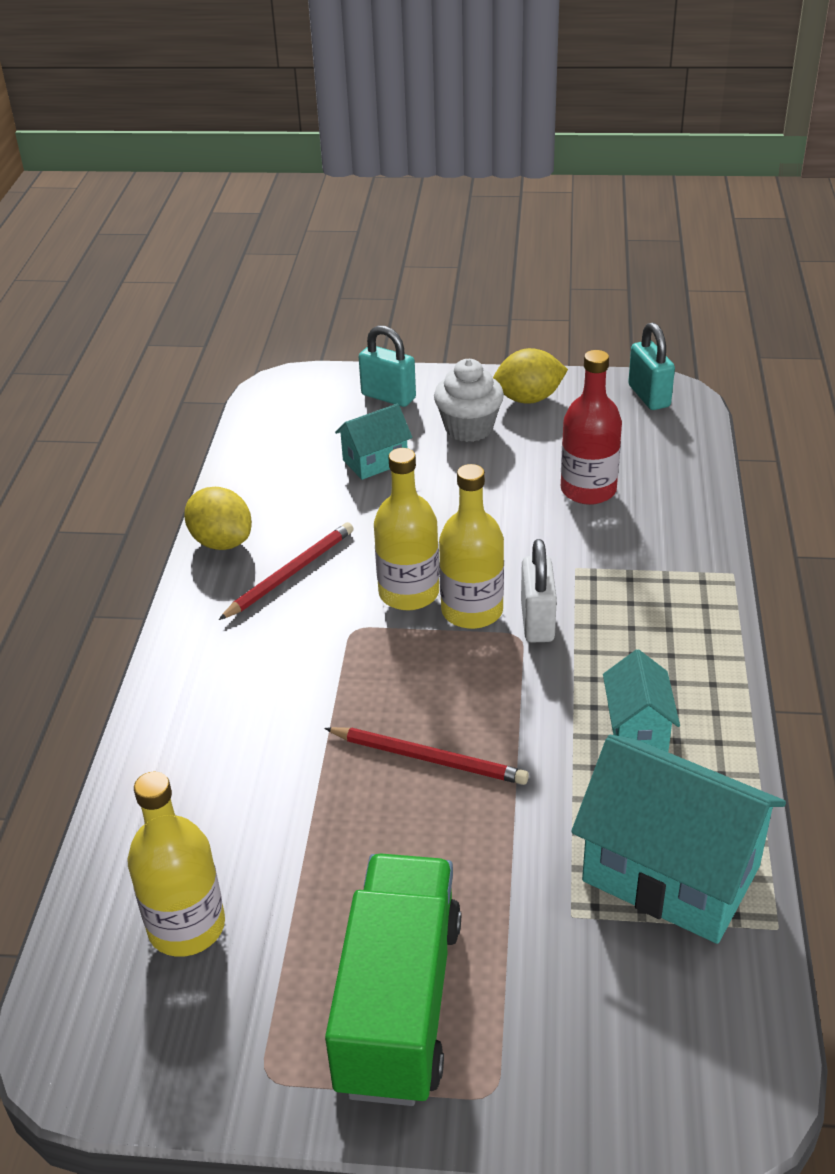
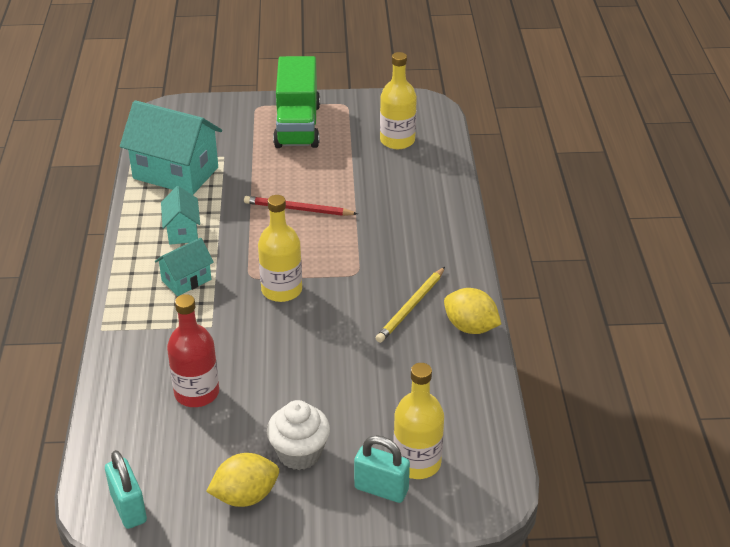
camera: 170 degrees right, 0 degrees up
(290, 573) = (411, 307): red pencil -> yellow pencil
(375, 461) = (375, 410): turquoise house -> turquoise house (186, 280)
(409, 593) = (325, 299): yellow bottle -> yellow bottle (417, 462)
(537, 621) = (238, 286): white padlock -> none

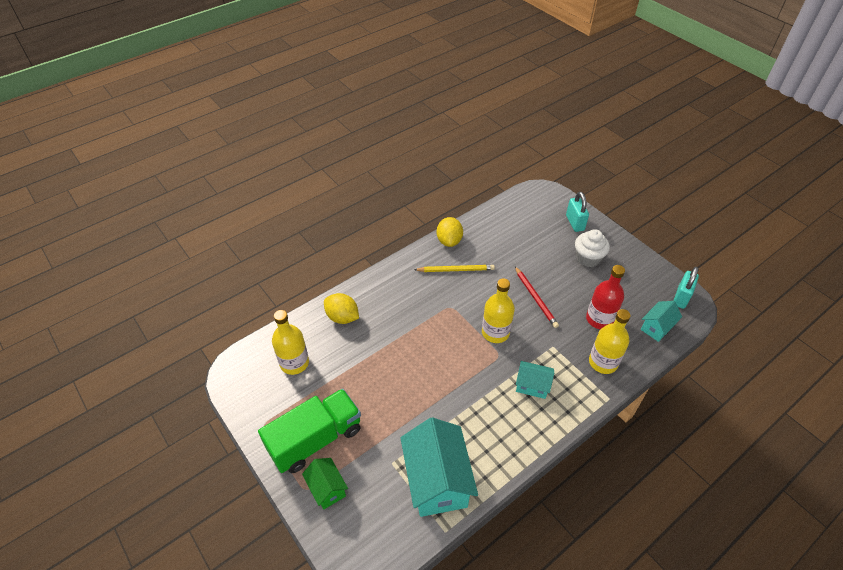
camera: 125 degrees left, 10 degrees up
(182, 231) = (493, 423): turquoise house -> turquoise house (656, 327)
(244, 116) = (327, 489): none -> green house
(245, 496) = (628, 262): yellow lemon -> yellow lemon (342, 317)
(298, 209) = (416, 372): red pencil -> red pencil (535, 298)
(417, 462) = (549, 219): yellow bottle -> yellow bottle (603, 362)

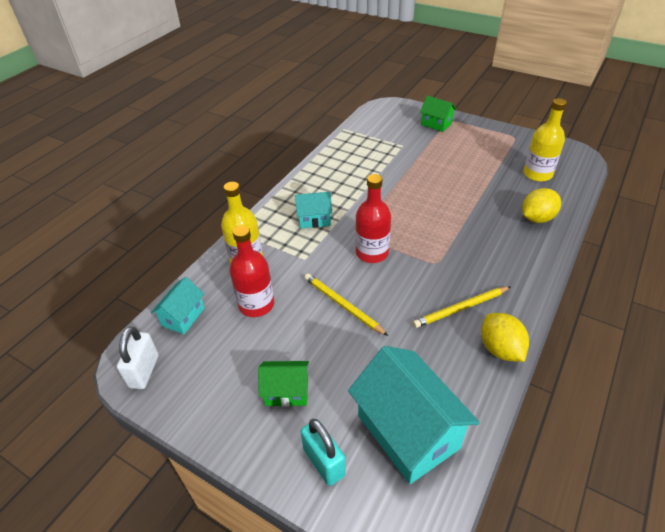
camera: 160 degrees right, 5 degrees down
(315, 439) = (469, 141): green truck -> none
(342, 317) = (537, 218): yellow lemon -> yellow lemon turned 45 degrees counterclockwise
(437, 481) = (363, 146): turquoise house -> turquoise house (407, 432)
(495, 332) = (372, 253): yellow bottle -> red bottle
(535, 298) = (342, 305): red pencil -> yellow pencil
(588, 258) = (286, 392): white cupcake -> green house
(681, 297) = (144, 371): turquoise padlock -> white padlock

